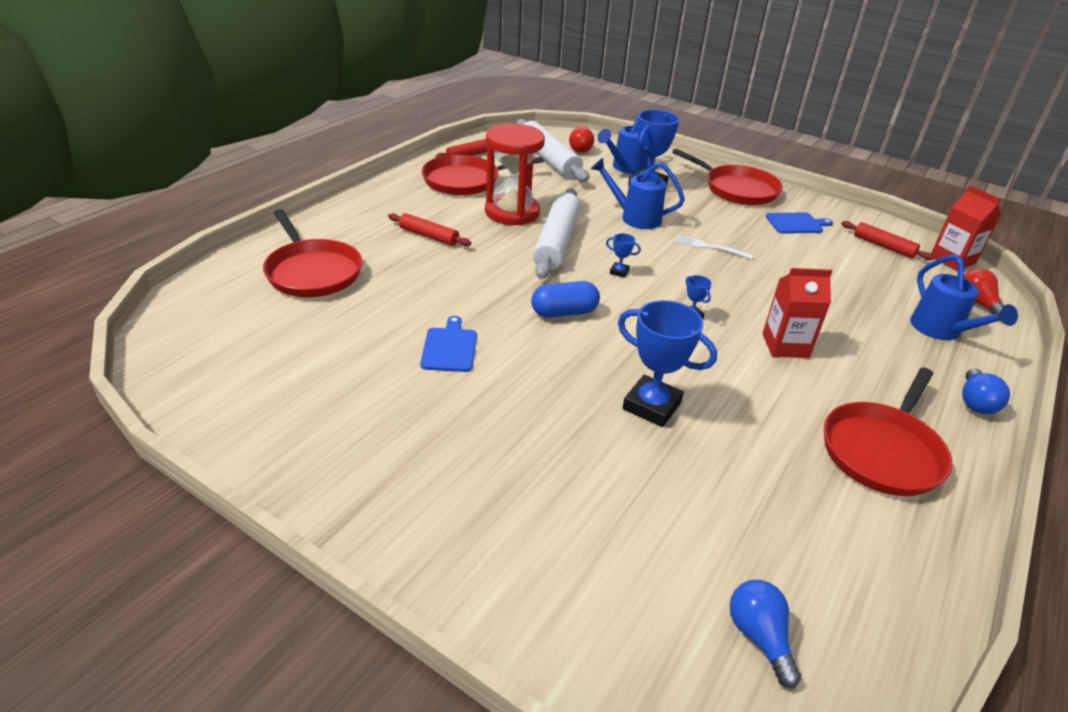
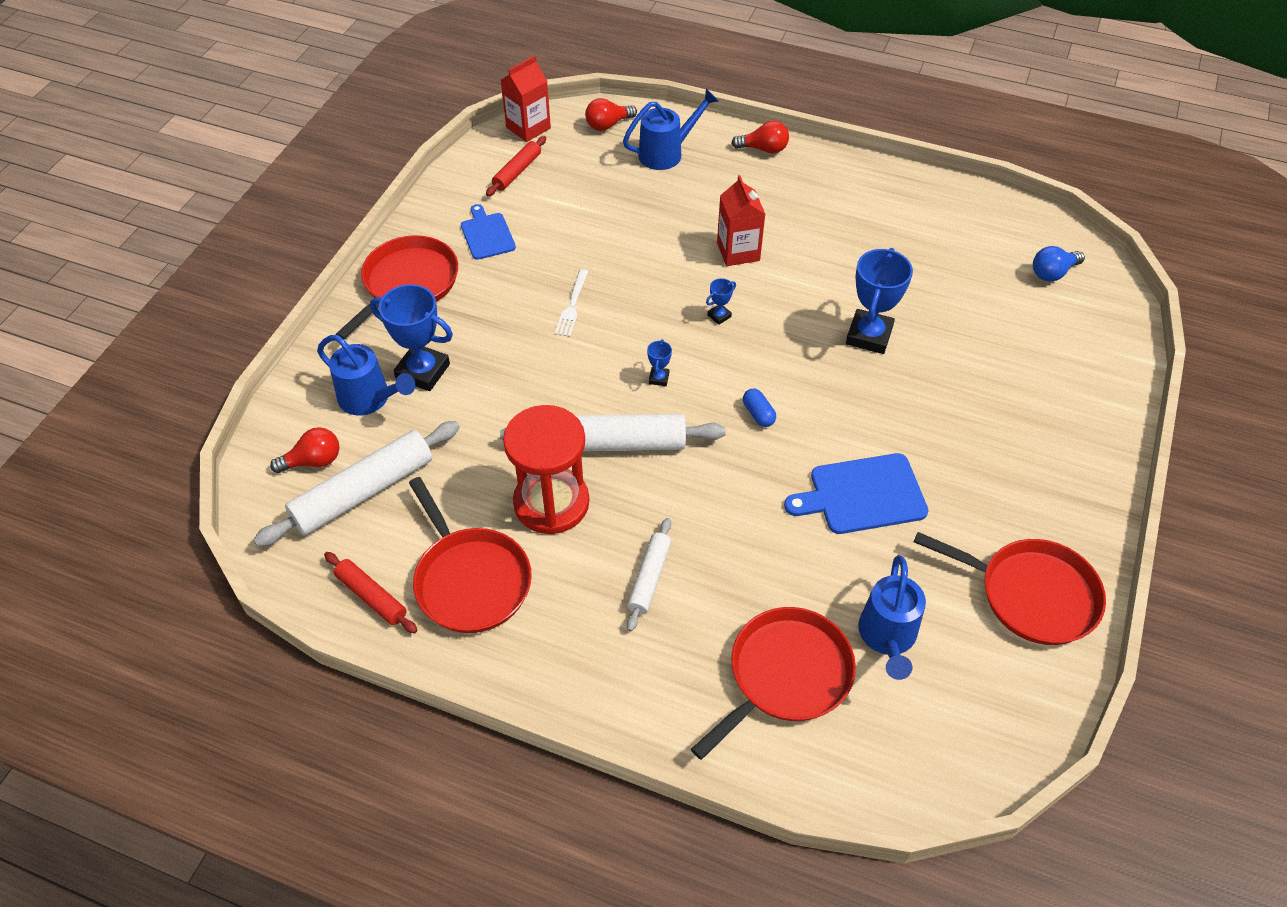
camera: 100 degrees left, 15 degrees up
(429, 236) = (649, 578): red rolling pin -> white rolling pin
(449, 348) = (862, 495): blue cutting board -> blue cutting board, size x1.53
(564, 312) = (758, 414): blue capsule -> blue capsule, size x0.62
(635, 217) = (522, 376): blue watering can -> blue watering can (887, 637)
(882, 451) = (850, 205): red pan -> red pan (1031, 595)
(975, 402) = (763, 149): blue light bulb -> red light bulb

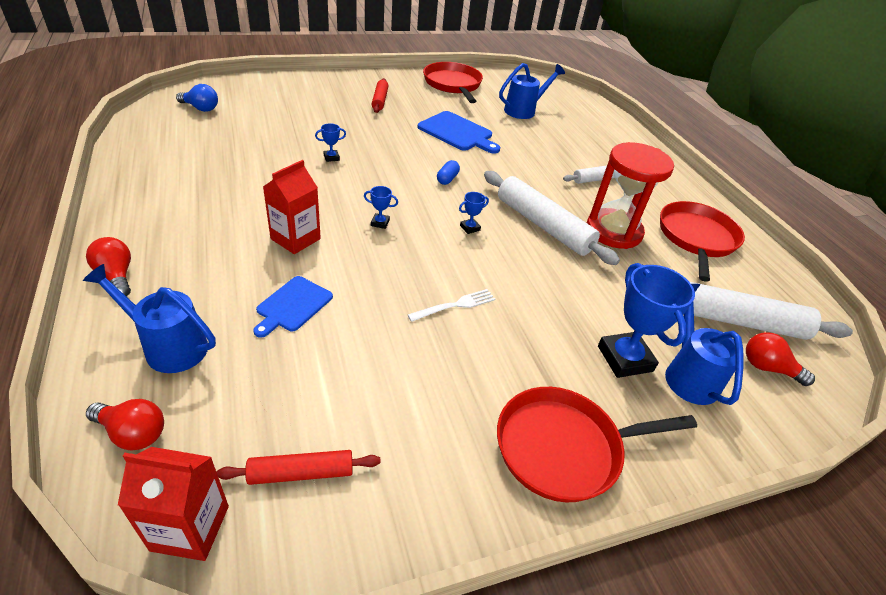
camera: 135 degrees left, 10 degrees down
(371, 597) = (766, 271): red rolling pin -> red rolling pin (380, 100)
(487, 234) = (432, 427): blue cutting board -> blue cutting board (293, 305)
(785, 675) = (579, 129): red pan -> none
(869, 336) = (331, 157): blue trophy -> blue trophy, size x0.45

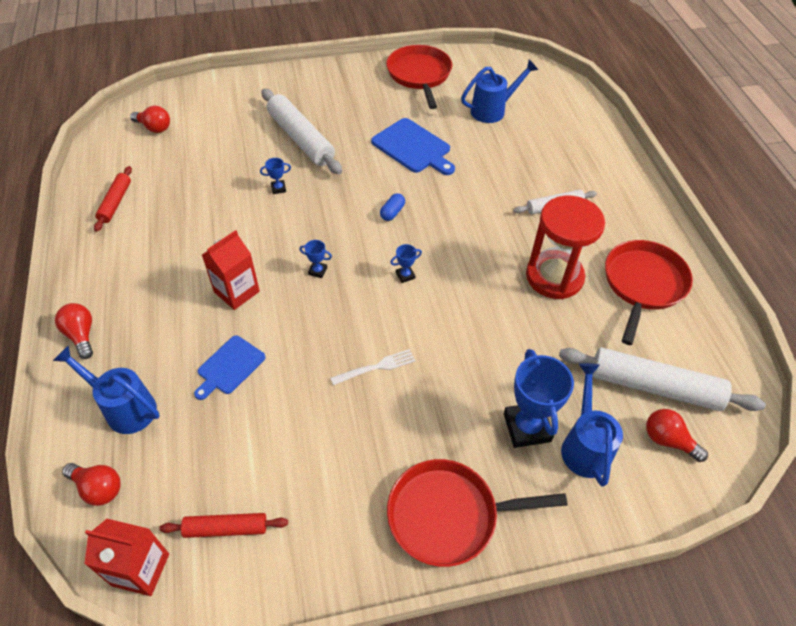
camera: 10 degrees right, 10 degrees up
(201, 108) = (154, 128): blue light bulb -> red light bulb
(380, 100) = (336, 105): red rolling pin -> red rolling pin (116, 202)
(543, 225) = (481, 271): white rolling pin -> white rolling pin (300, 139)

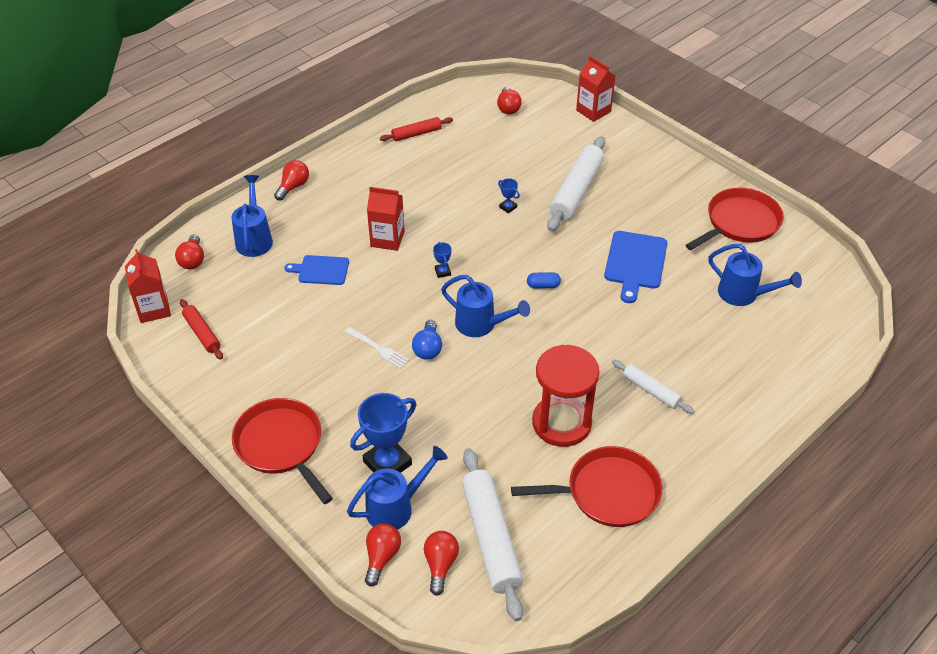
camera: 60 degrees right, 5 degrees down
(218, 83) = (593, 111): none -> red carton
(405, 275) = (481, 325): blue trophy -> blue watering can
(405, 327) = (428, 348): none -> blue light bulb
(638, 486) = (381, 557): none -> red light bulb

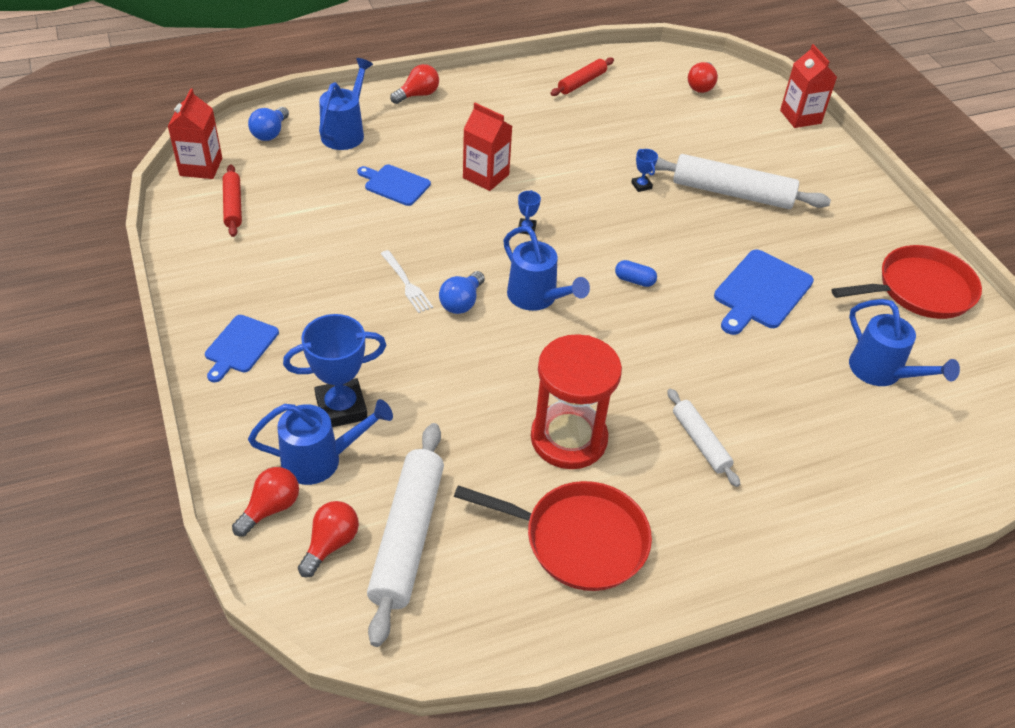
camera: 20 degrees right, 0 degrees up
(193, 260) = (270, 133): red light bulb -> blue light bulb
(281, 445) = (240, 346): red pan -> blue cutting board
(416, 134) = (582, 82): red rolling pin -> red rolling pin turned 45 degrees counterclockwise
(576, 191) = (732, 193): white rolling pin -> white rolling pin turned 60 degrees clockwise

